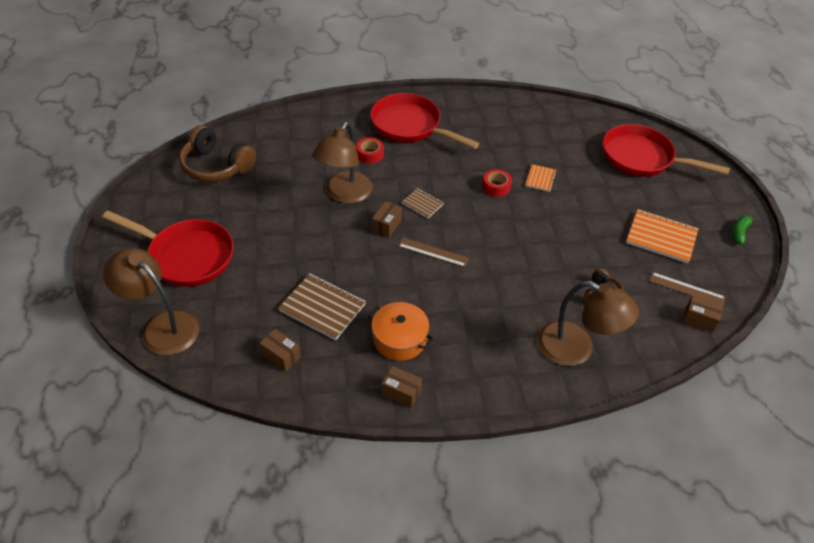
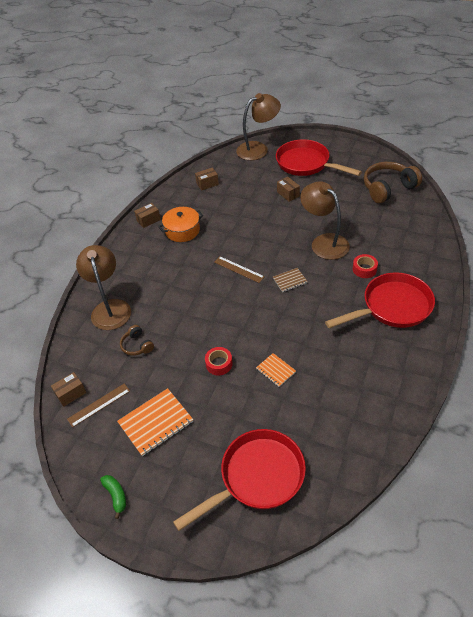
camera: 125 degrees right, 0 degrees up
(186, 256) = (306, 164): red pan -> red pan turned 75 degrees clockwise
(322, 307) = (229, 206): brown notebook -> none
(387, 226) = (279, 254): brown box -> brown box (288, 194)
(433, 252) = (238, 269): brown ruler -> brown ruler turned 75 degrees clockwise
(496, 187) = (283, 334): red tape -> red tape (219, 364)
(576, 349) = (110, 308): brown lamp -> brown lamp turned 105 degrees clockwise

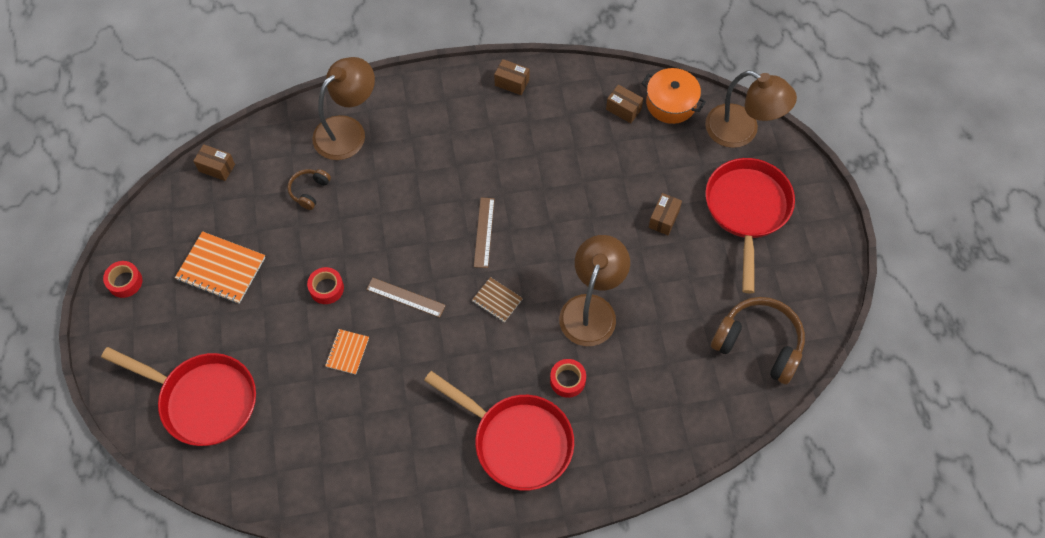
camera: 55 degrees right, 15 degrees up
(99, 405) = (216, 202): brown ruler -> brown ruler (406, 297)
(116, 496) = (125, 282): green banana -> red tape
(182, 230) = (516, 131): orange pot -> orange pot (671, 103)

